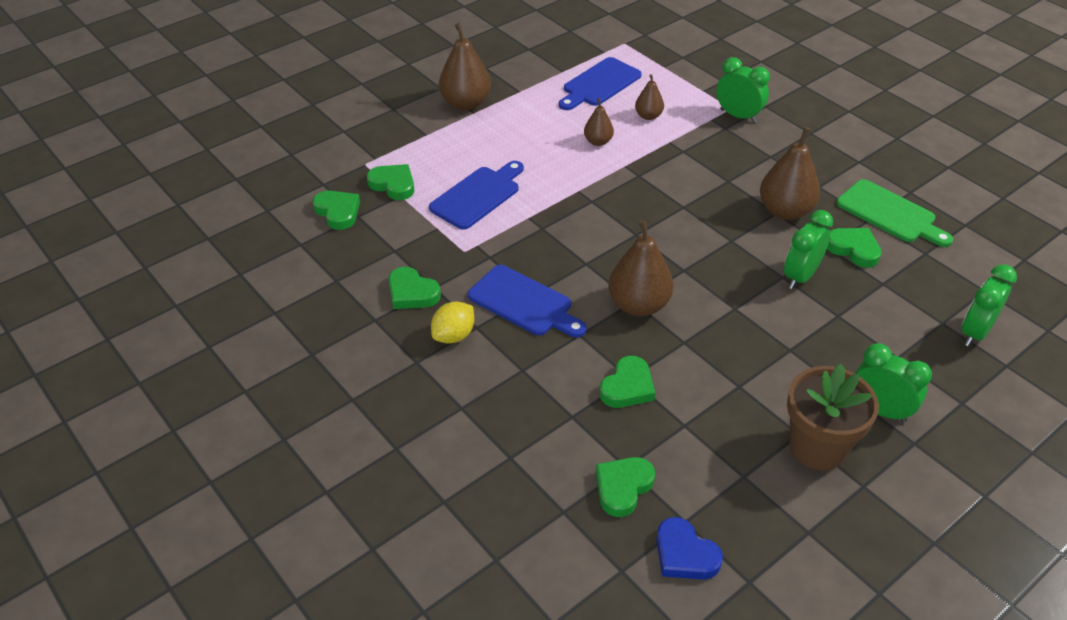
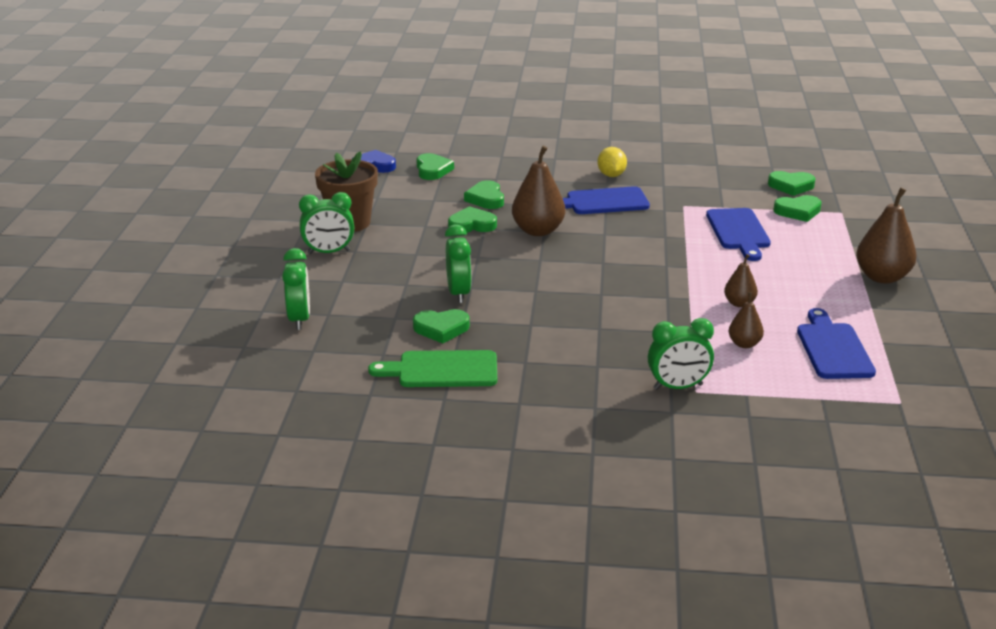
camera: 135 degrees right, 15 degrees down
(412, 293) = (669, 178): green heart -> green heart (472, 225)
(785, 211) = (525, 329): brown pear -> none

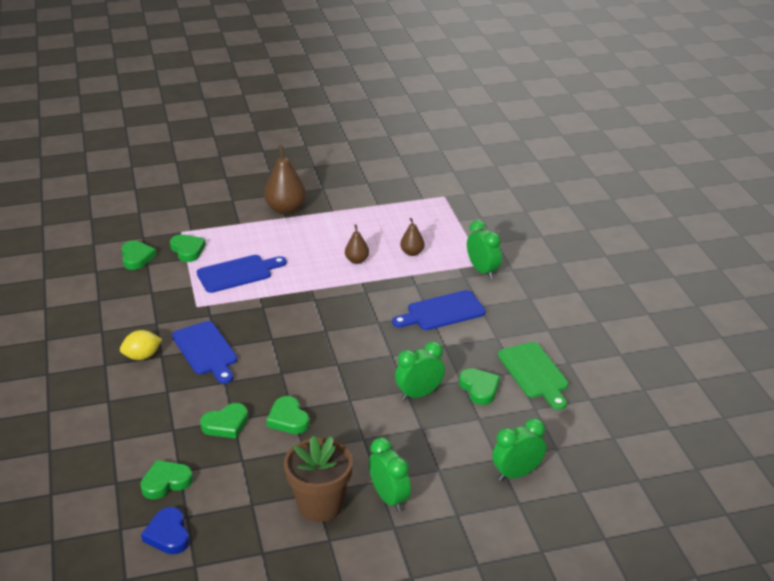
camera: 110 degrees left, 5 degrees up
(538, 231) = (282, 376): brown pear -> none
(833, 348) = (396, 220): blue cutting board -> blue cutting board (442, 312)

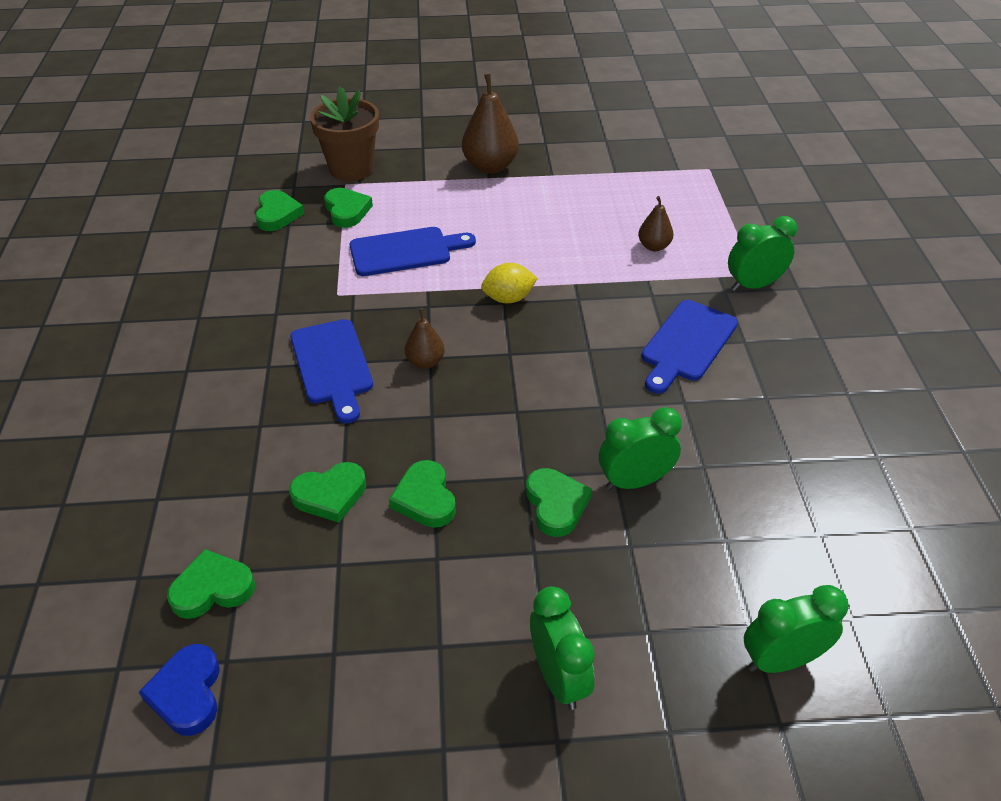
camera: 10 degrees right, 10 degrees up
(142, 356) = (241, 364): yellow lemon -> yellow lemon (508, 298)
(320, 505) = (442, 673): brown flower pot -> brown flower pot (351, 169)
(357, 260) = (574, 250): brown pear -> brown pear (425, 362)
(442, 312) = (687, 344): blue cutting board -> blue cutting board turned 45 degrees counterclockwise
(479, 389) = (731, 484): green heart -> green heart (556, 505)
(482, 271) = (753, 285): green clock -> green clock turned 90 degrees counterclockwise
(534, 373) = (822, 467): green cutting board -> none

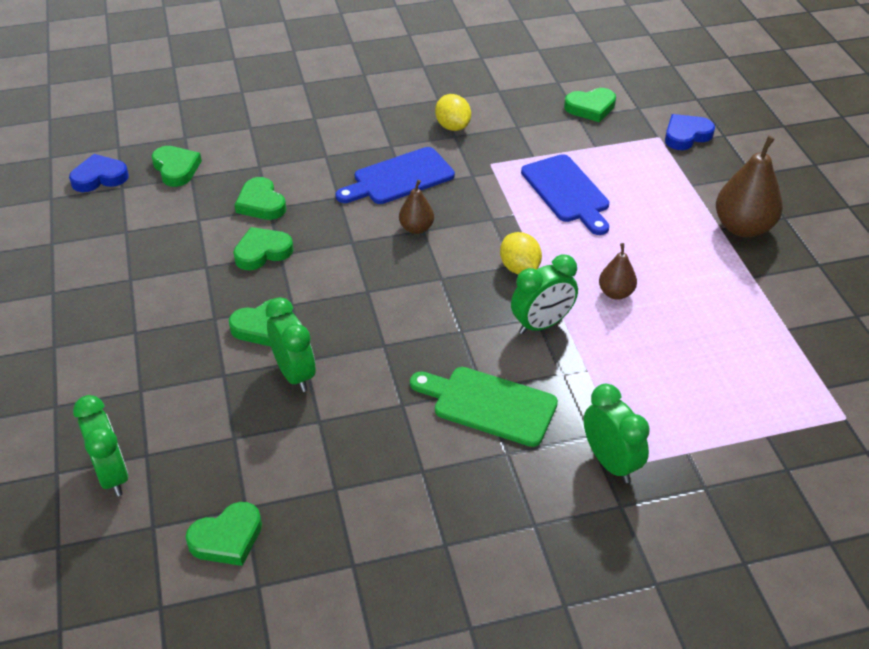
camera: 80 degrees right, 0 degrees up
(257, 312) = (452, 126): none -> yellow lemon
(347, 211) = (615, 146): green heart -> green heart (227, 538)
(351, 169) = (686, 135): brown flower pot -> blue heart
(558, 677) = (102, 343): green clock -> green clock (541, 324)
(654, 246) = (650, 371): brown pear -> brown pear (616, 293)
(687, 344) = (489, 404): blue cutting board -> green cutting board

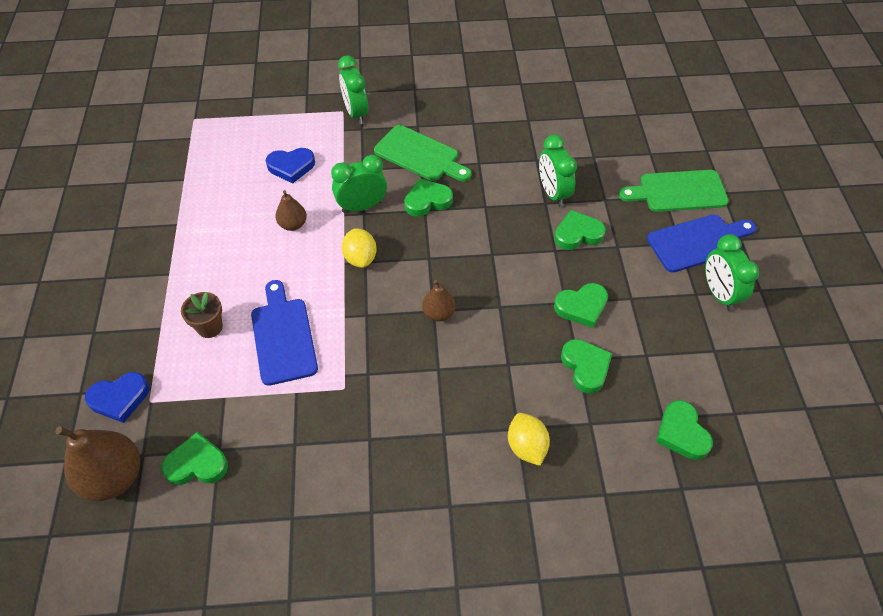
camera: 170 degrees left, 10 degrees up
(99, 177) = (763, 432): blue heart -> blue heart (291, 167)
(112, 475) = (670, 144): green clock -> green clock (719, 294)
(119, 399) = (678, 191): none -> green cutting board
(227, 538) = (592, 103): green heart -> green heart (427, 201)
(399, 178) = (443, 381): blue cutting board -> blue cutting board (698, 242)
(452, 126) = (367, 456): yellow lemon -> yellow lemon (526, 446)
(644, 191) = (210, 327): none -> brown flower pot
(743, 227) = (149, 272): brown pear -> brown pear (114, 477)

